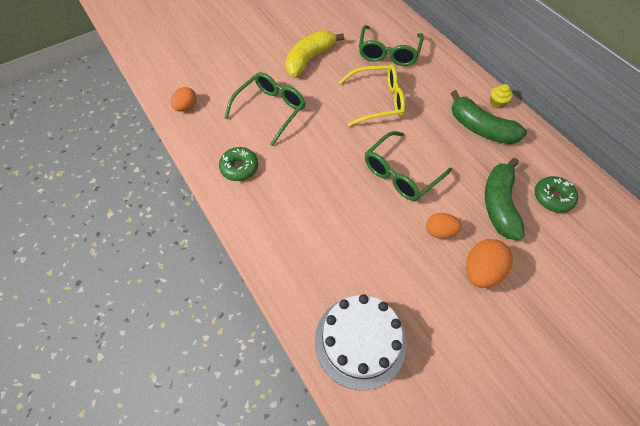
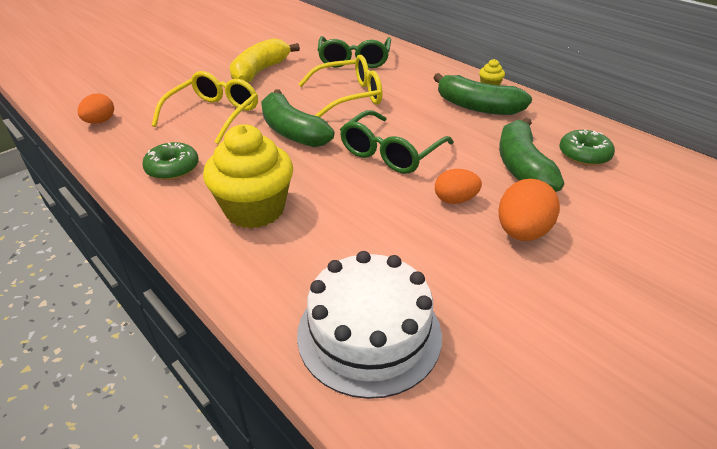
camera: 10 degrees left, 20 degrees down
(270, 110) = (214, 115): green glasses -> yellow glasses
(295, 219) = (255, 209): none -> yellow cupcake
(329, 138) = (292, 131): none -> green banana

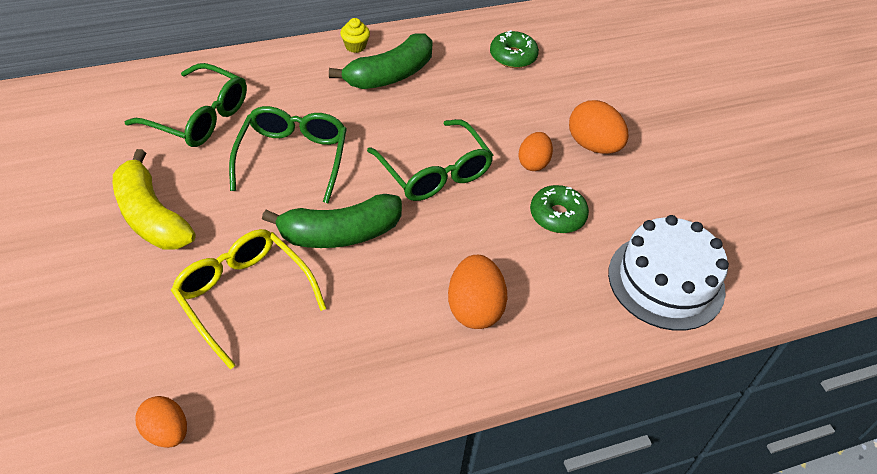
camera: 70 degrees left, 10 degrees up
(173, 168) = (352, 365): green donut -> green donut (557, 215)
(255, 209) = (474, 308): yellow cupcake -> orange egg
(349, 96) = (292, 158): yellow glasses -> green glasses
(522, 167) = (510, 100): green banana -> none

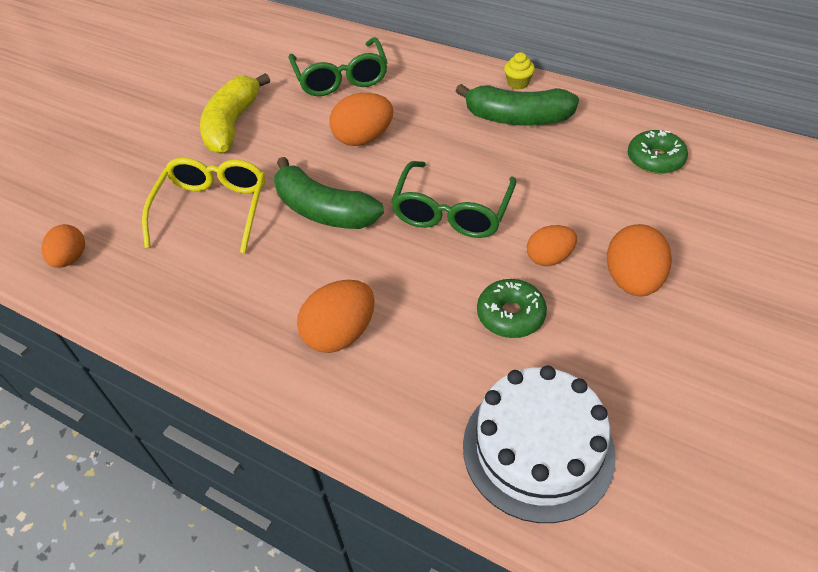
camera: 55 degrees right, 0 degrees up
(292, 158) = (363, 138): green glasses -> orange egg

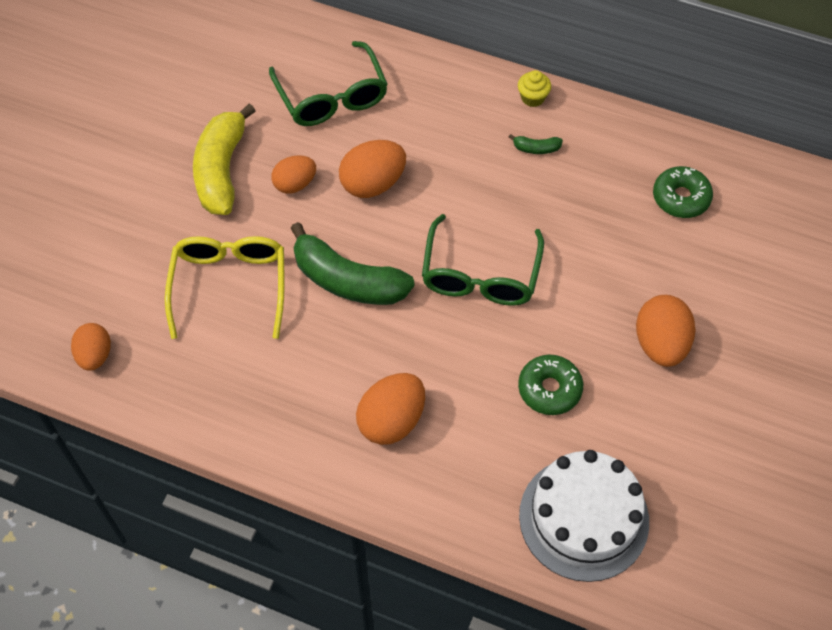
camera: 10 degrees left, 10 degrees up
(517, 118) = (536, 148): green banana -> green banana, size x0.41
(549, 258) = (581, 324): orange egg -> orange egg (295, 184)

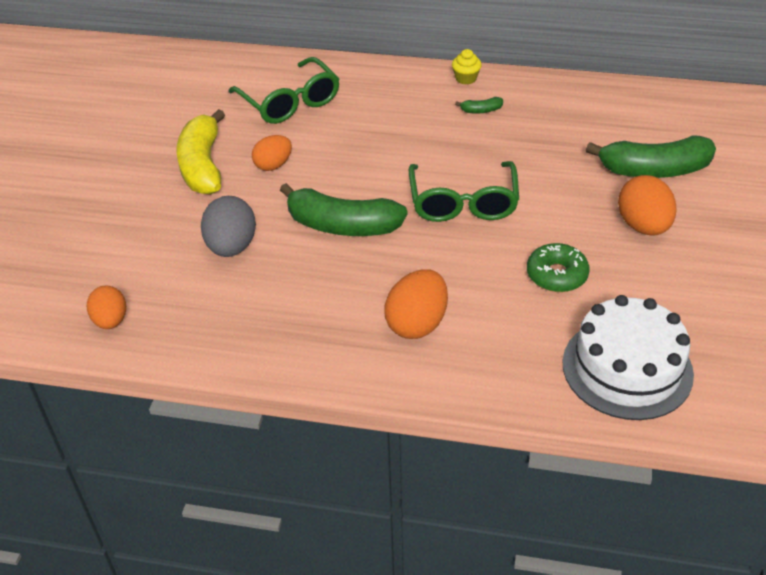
camera: 10 degrees left, 15 degrees down
(229, 286) = (231, 247): yellow glasses -> grey egg
(373, 184) = (344, 154): orange egg -> none
(681, 198) = (618, 124): green donut -> none
(698, 270) = (654, 170): none -> green banana

